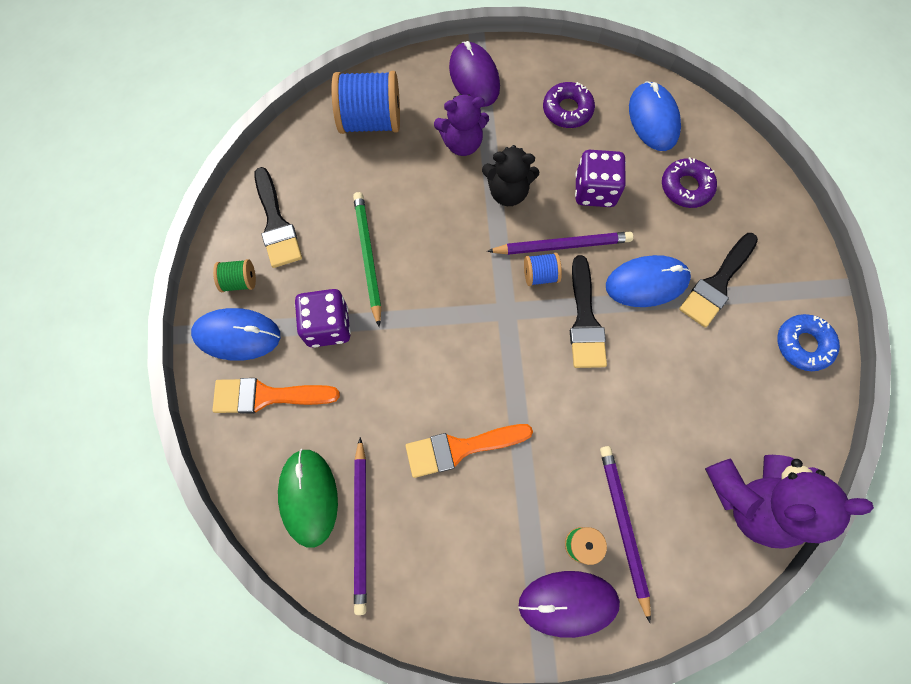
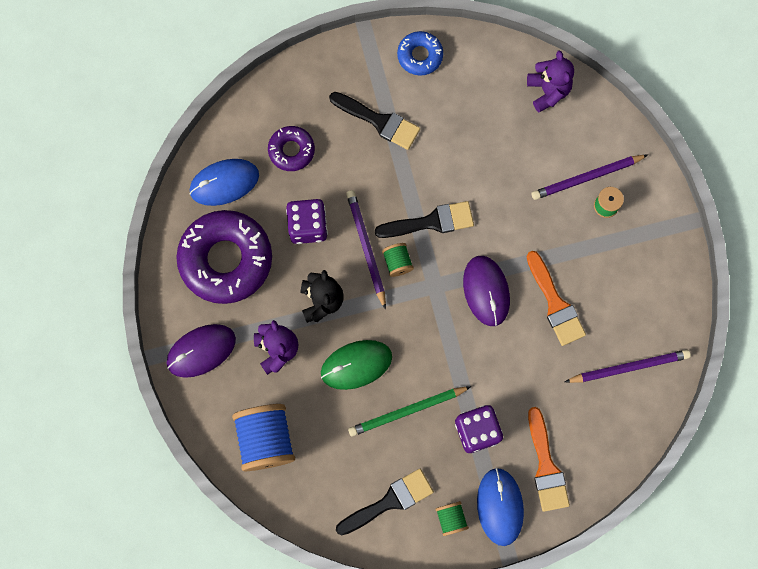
camera: 100 degrees left, 5 degrees up
(309, 497) = (617, 412): green mouse -> green mouse (356, 365)
(540, 275) = (397, 262): blue spool -> green spool
(567, 110) = (226, 259): purple donut -> purple donut, size x1.97
(568, 603) = (647, 210): purple mouse -> purple mouse (486, 291)
(647, 283) = (388, 176): blue mouse -> none
(750, 499) = (548, 91): purple teddy bear -> purple teddy bear, size x0.65

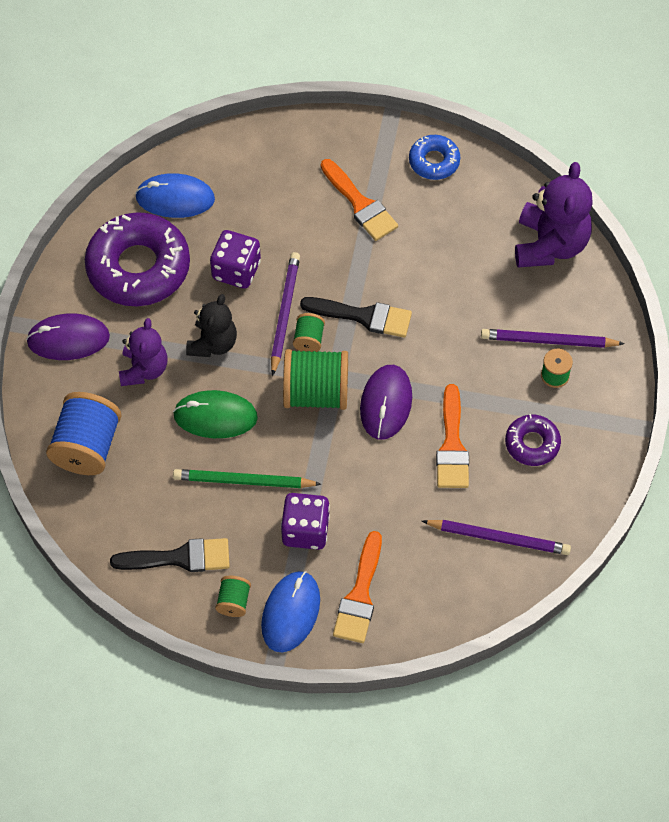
camera: 25 degrees right, 15 degrees down
(291, 150) = (257, 196): purple donut -> purple donut (532, 443)
(379, 121) = (360, 204): black brush -> orange brush
(426, 307) = (316, 393): none -> green spool
(548, 91) = (550, 245): purple teddy bear -> purple teddy bear, size x1.55

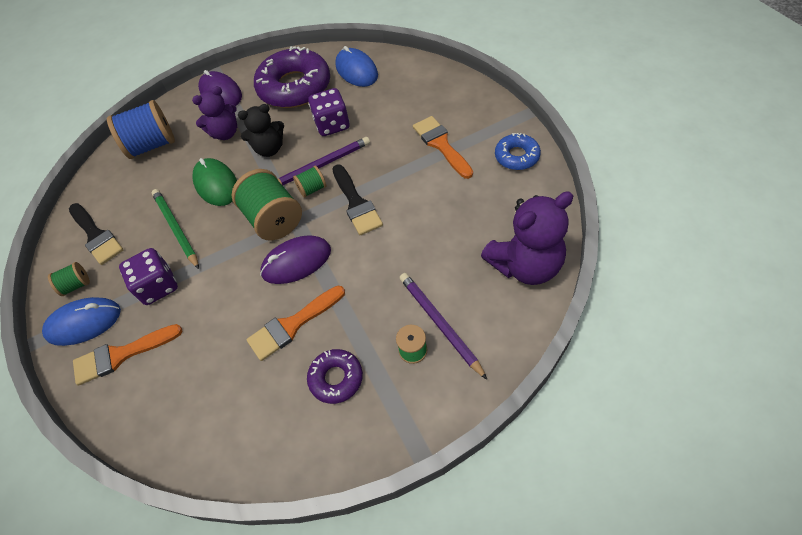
camera: 60 degrees right, 5 degrees down
(360, 204) = (441, 145): orange brush -> orange brush turned 135 degrees clockwise
(498, 538) = (229, 415): purple pencil -> none

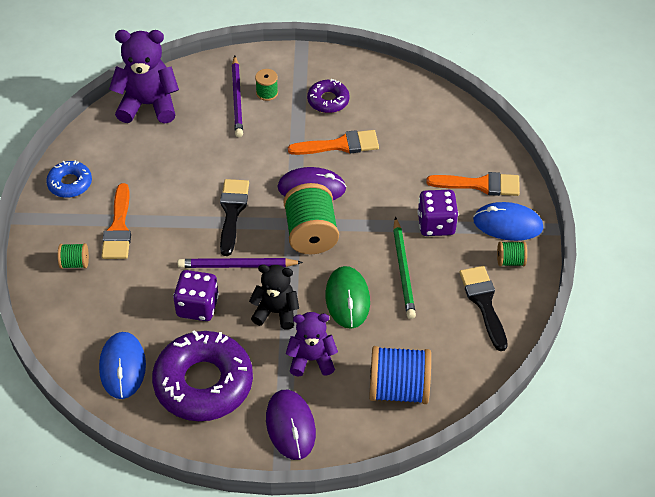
camera: 160 degrees left, 5 degrees down
(312, 189) = (261, 245): green spool -> green spool (75, 263)

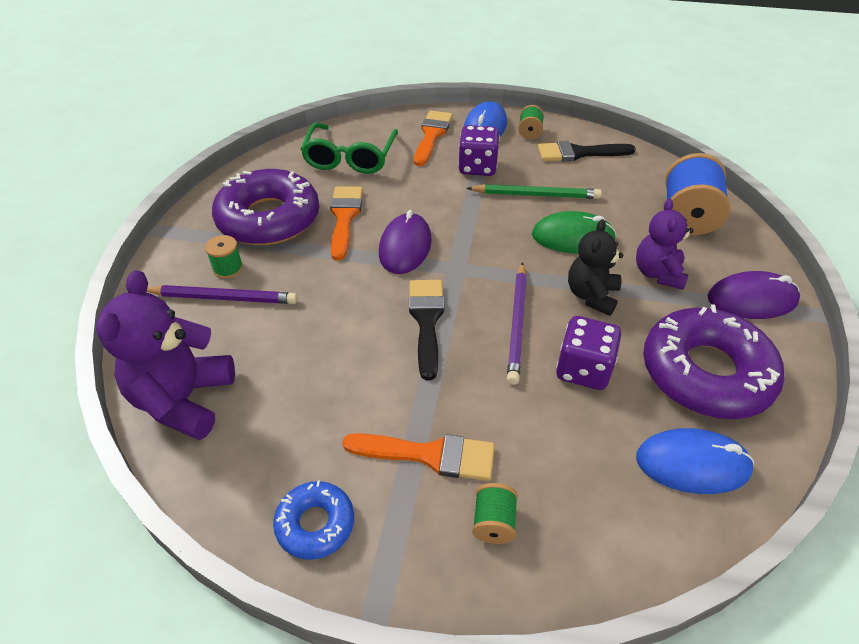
camera: 80 degrees left, 5 degrees down
(232, 212) = (426, 321): black brush -> black brush turned 75 degrees clockwise
(311, 234) = (475, 255): green spool -> none
(328, 100) = (269, 218): purple donut -> purple donut, size x1.97
(425, 133) = (350, 158): none -> green glasses

